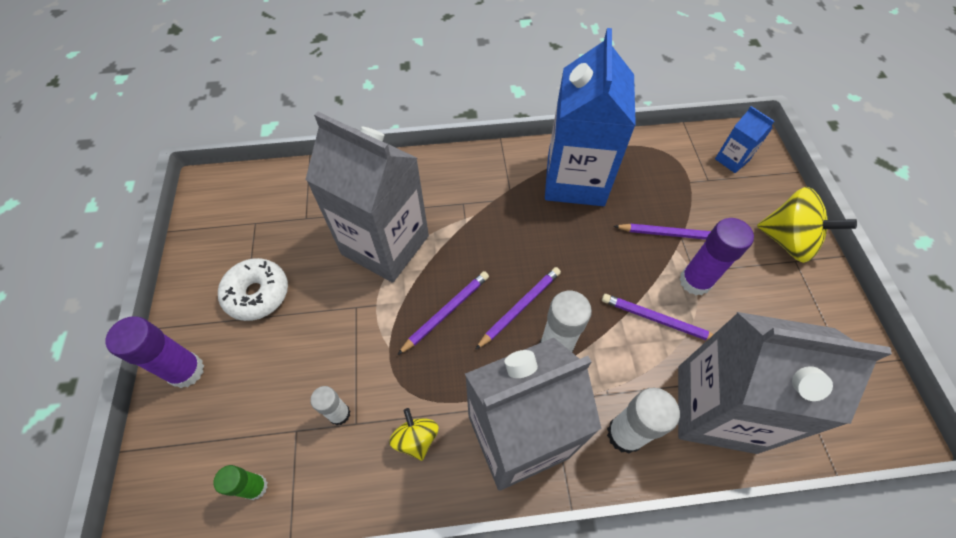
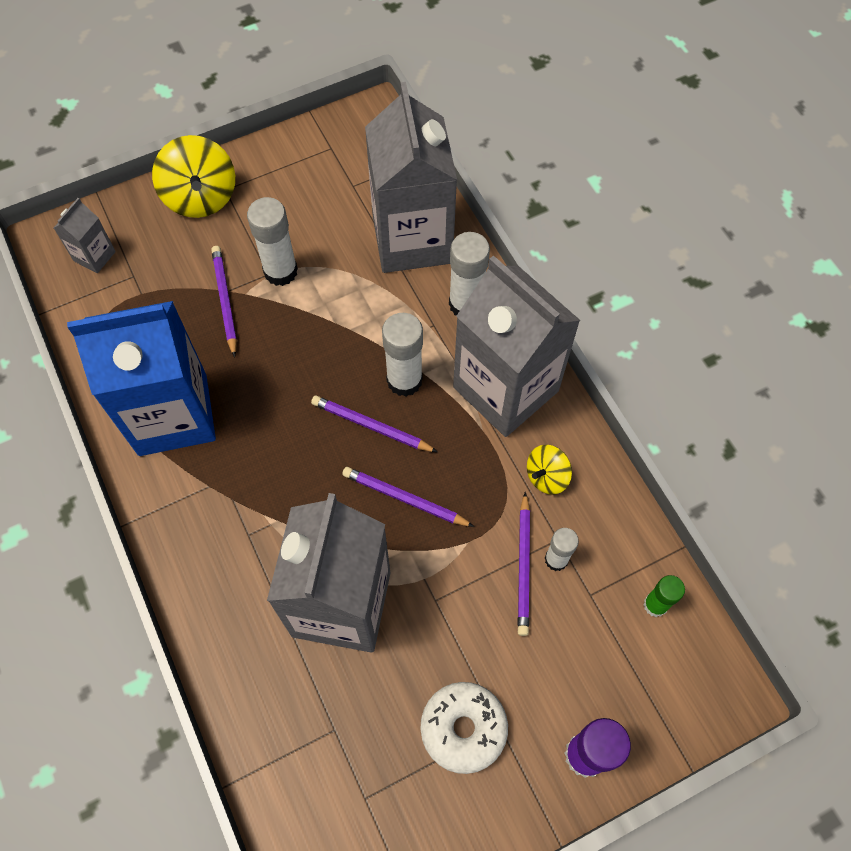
camera: 110 degrees left, 5 degrees up
(657, 320) = (338, 297): purple pencil -> purple pencil (523, 566)
(695, 281) = (280, 271): purple glue stick -> white glue stick
(731, 160) = (94, 256): blue carton -> grey carton
(787, 241) = (201, 197): yellow spinning top -> yellow spinning top turned 150 degrees clockwise

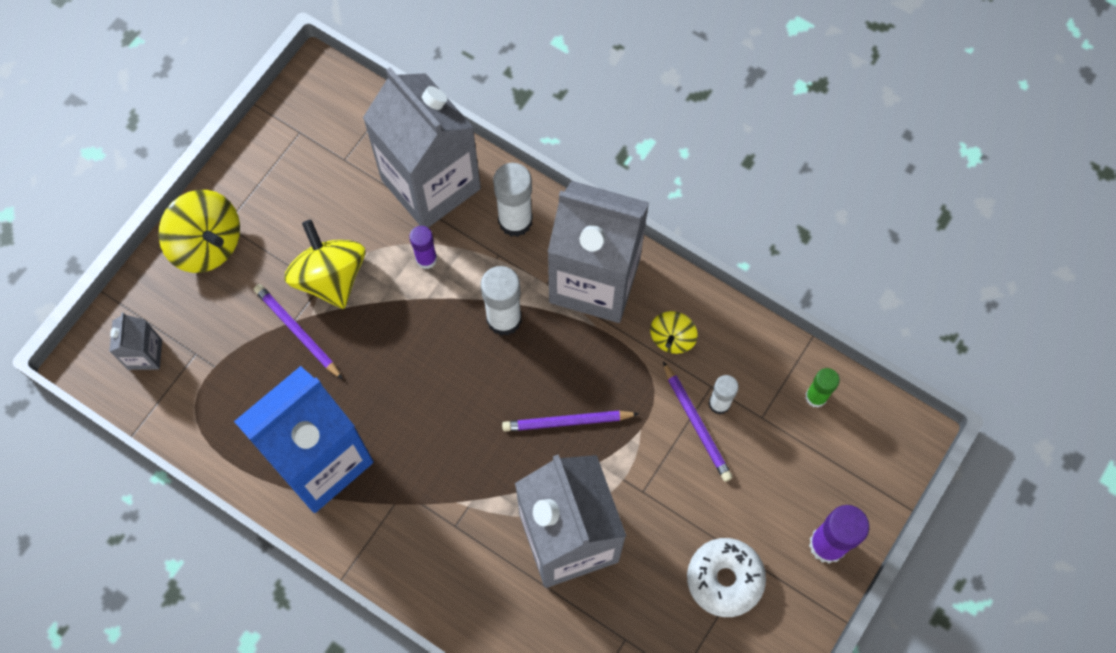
camera: 30 degrees left, 5 degrees up
(280, 271) = (330, 277): white glue stick -> yellow spinning top
(369, 297) = (426, 259): none -> purple glue stick
(371, 426) = (500, 375): purple pencil -> none

